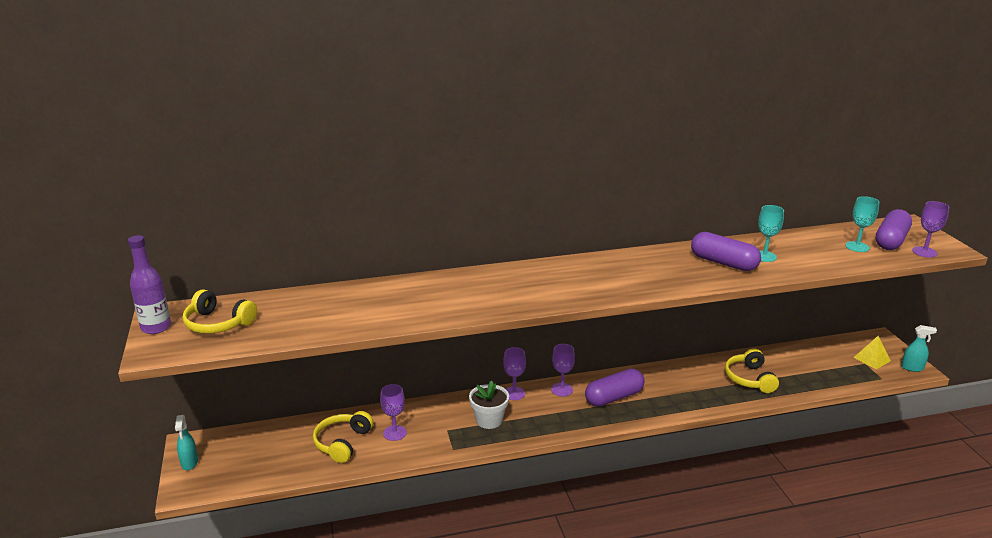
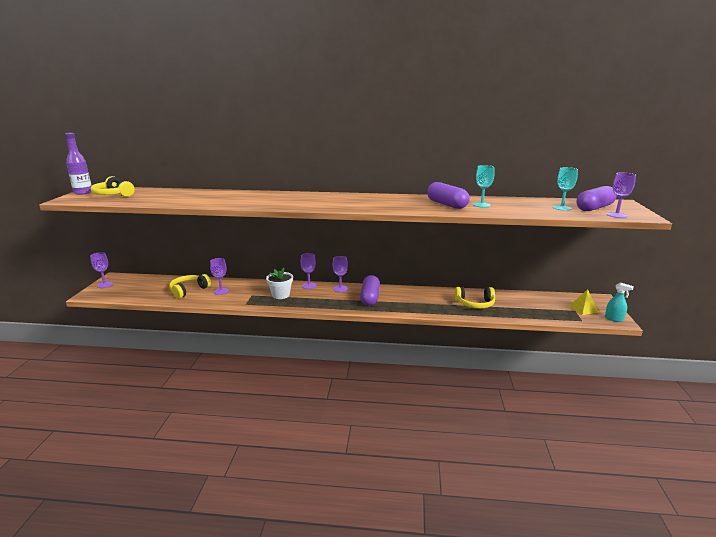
camera: 20 degrees right, 5 degrees down
(189, 463) = (105, 285): turquoise spray bottle -> purple goblet
(614, 397) = (370, 298): purple capsule -> purple capsule turned 75 degrees counterclockwise
(749, 379) = (475, 304): yellow headphones -> yellow headphones turned 105 degrees counterclockwise

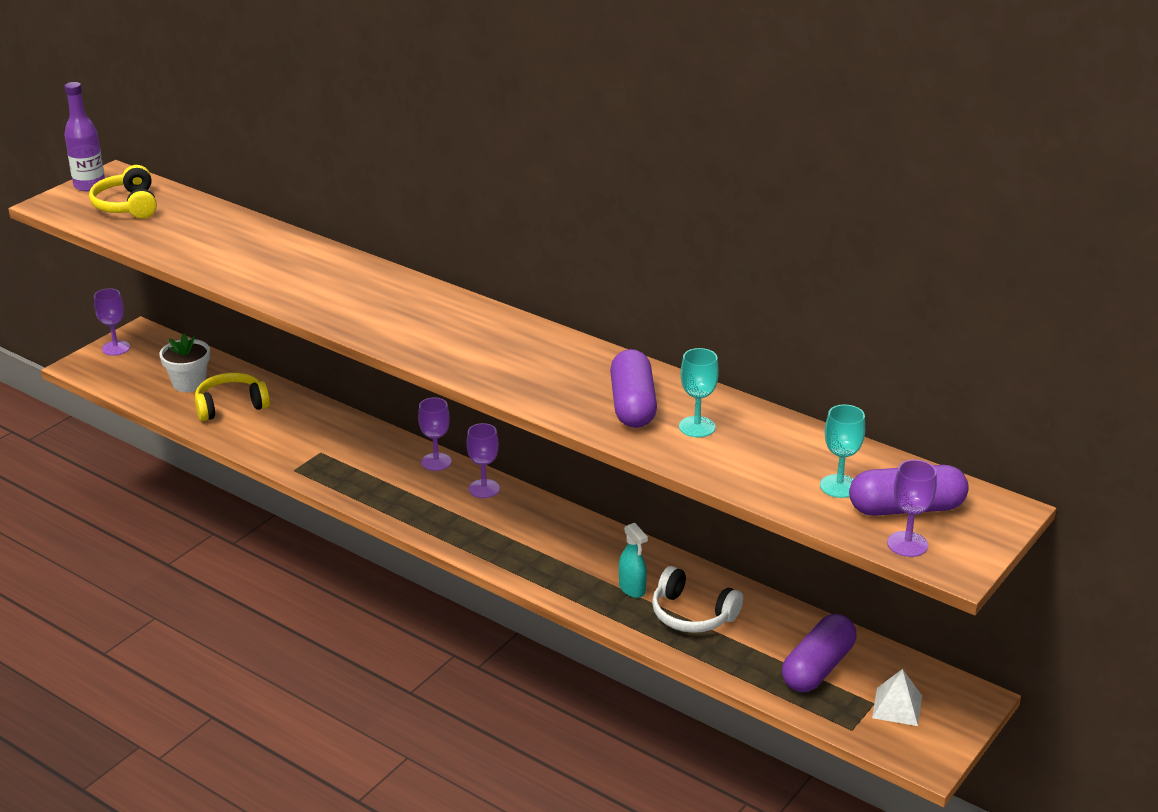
camera: 30 degrees right, 10 degrees up
(221, 291) = (279, 425): purple goblet -> none
(280, 295) = (368, 468): white flower pot -> white flower pot (189, 383)
(370, 298) = (514, 529): purple capsule -> purple capsule (818, 668)
(475, 304) = (692, 614): yellow headphones -> white headphones
(583, 309) = (897, 706): yellow pyramid -> white pyramid
(614, 319) = (925, 752): turquoise spray bottle -> turquoise spray bottle (632, 589)

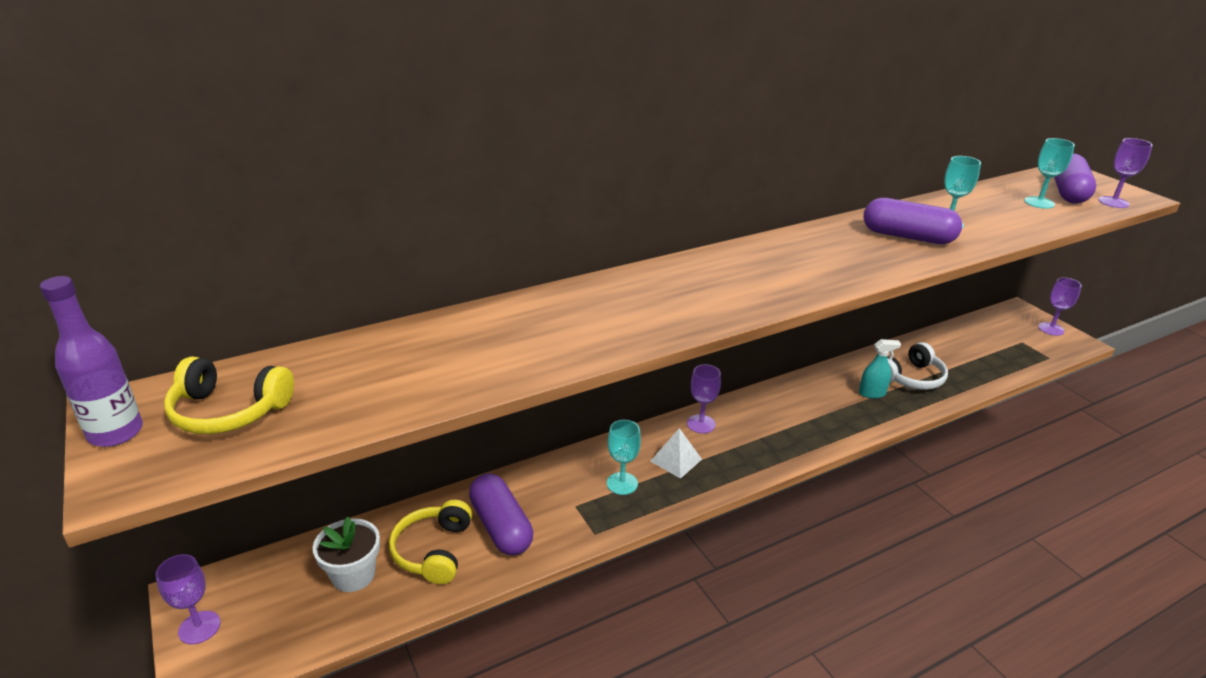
camera: 65 degrees left, 0 degrees up
(364, 467) = (622, 483): none -> turquoise goblet
(436, 462) = (643, 438): purple goblet -> purple goblet (1051, 329)
(818, 668) = (982, 349): purple capsule -> purple capsule (501, 526)
(897, 706) = (1026, 336): white pyramid -> white pyramid (676, 460)

